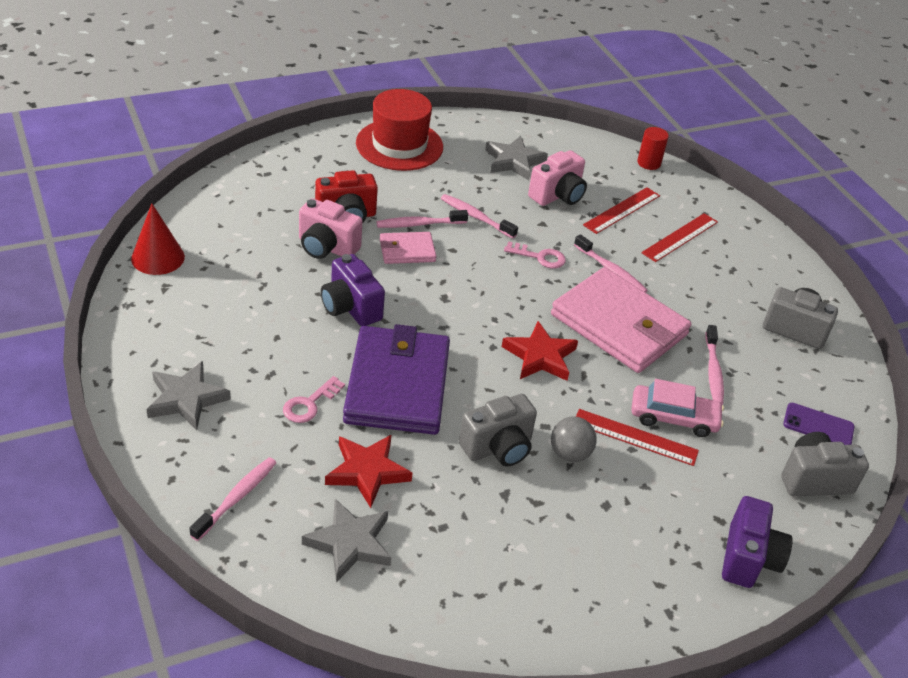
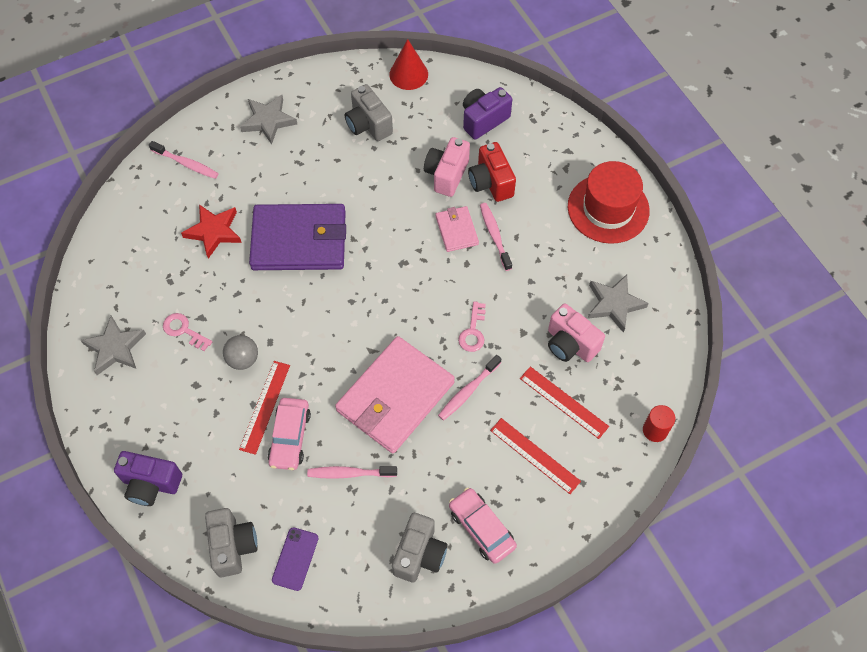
camera: 90 degrees right, 20 degrees up
(309, 404) = (273, 189): pink key -> pink key (184, 330)
(350, 307) = (378, 200): purple camera -> purple camera (483, 120)
(350, 543) = (154, 229): grey star -> grey star (115, 348)
(475, 217) = (517, 278): pink toothbrush -> none
(498, 448) = (244, 311): grey camera -> grey camera (368, 125)
(540, 356) = (345, 335): red star -> none
(760, 283) = (481, 528): none -> pink car

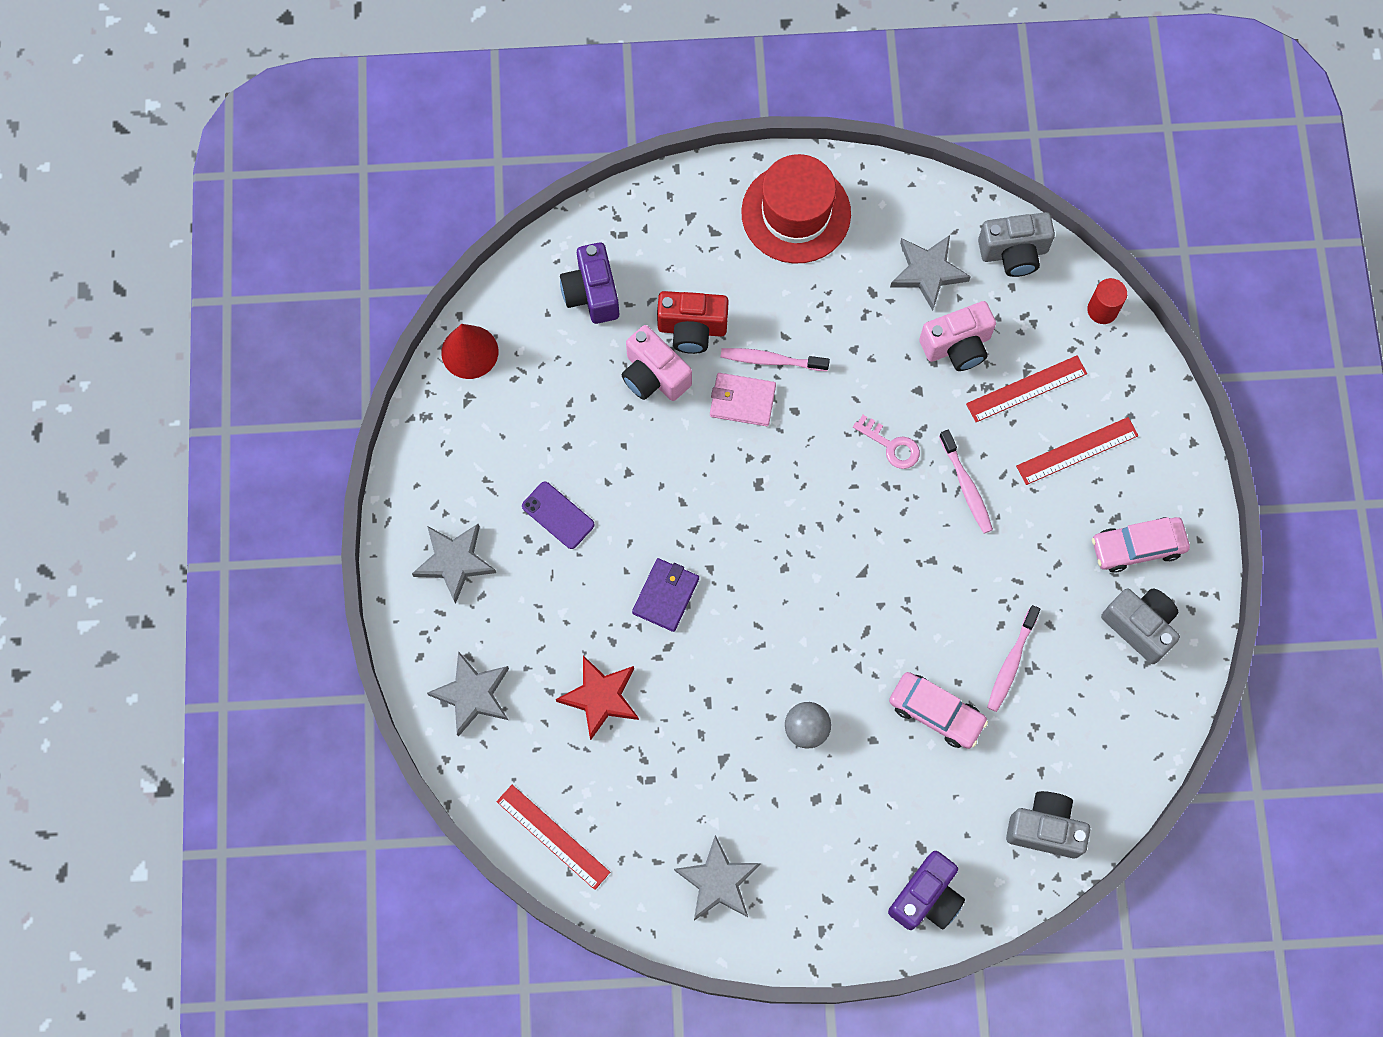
camera: 65 degrees left, 10 degrees up
(184, 330) = (731, 787): pink key -> none
(186, 164) = (472, 694): pink toothbrush -> grey star
(265, 406) = (883, 727): red ruler -> red ruler (553, 837)
(295, 559) = (1089, 764): purple phone -> purple phone (558, 515)
(299, 240) = (666, 595): purple wallet -> purple wallet, size x0.48
(368, 125) = (527, 437): grey camera -> grey camera (1014, 253)
(395, 397) = (937, 571): pink wallet -> none

